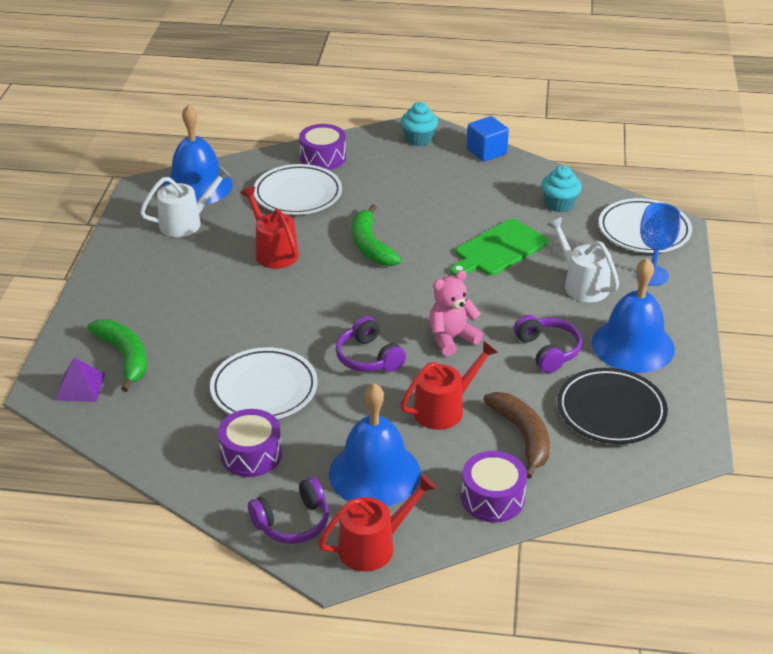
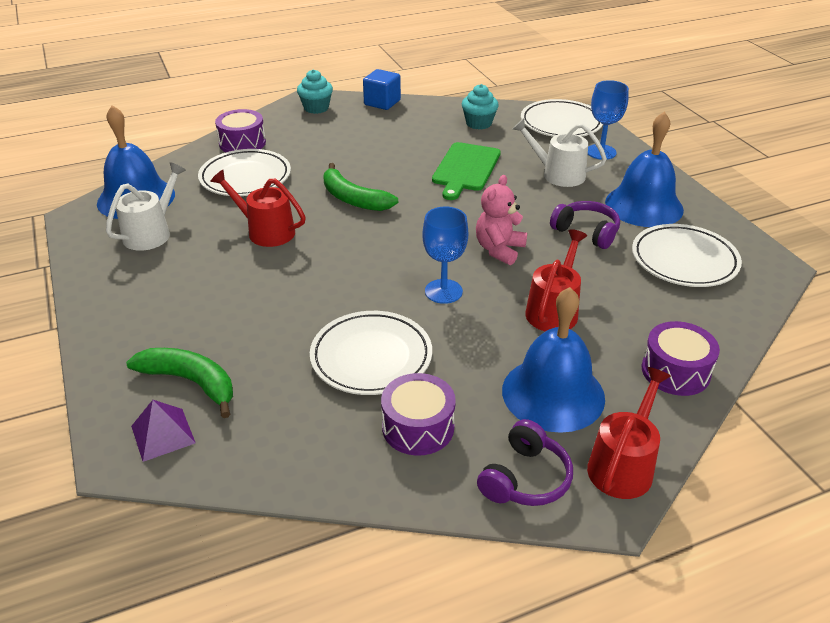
camera: 30 degrees left, 0 degrees up
(368, 357) = (443, 291): purple headphones -> blue goblet
(523, 436) = (642, 308): brown banana -> none
(611, 411) = (684, 260): black plate -> white plate

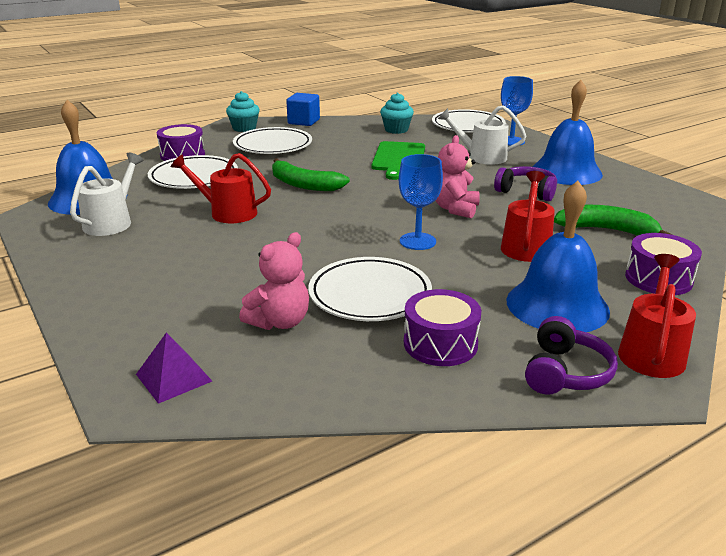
camera: 10 degrees left, 10 degrees down
(191, 382) = (191, 331): green banana -> green banana (607, 230)
(275, 381) = (280, 322): none -> pink teddy bear
(684, 260) = (621, 204): white plate -> white plate (273, 146)

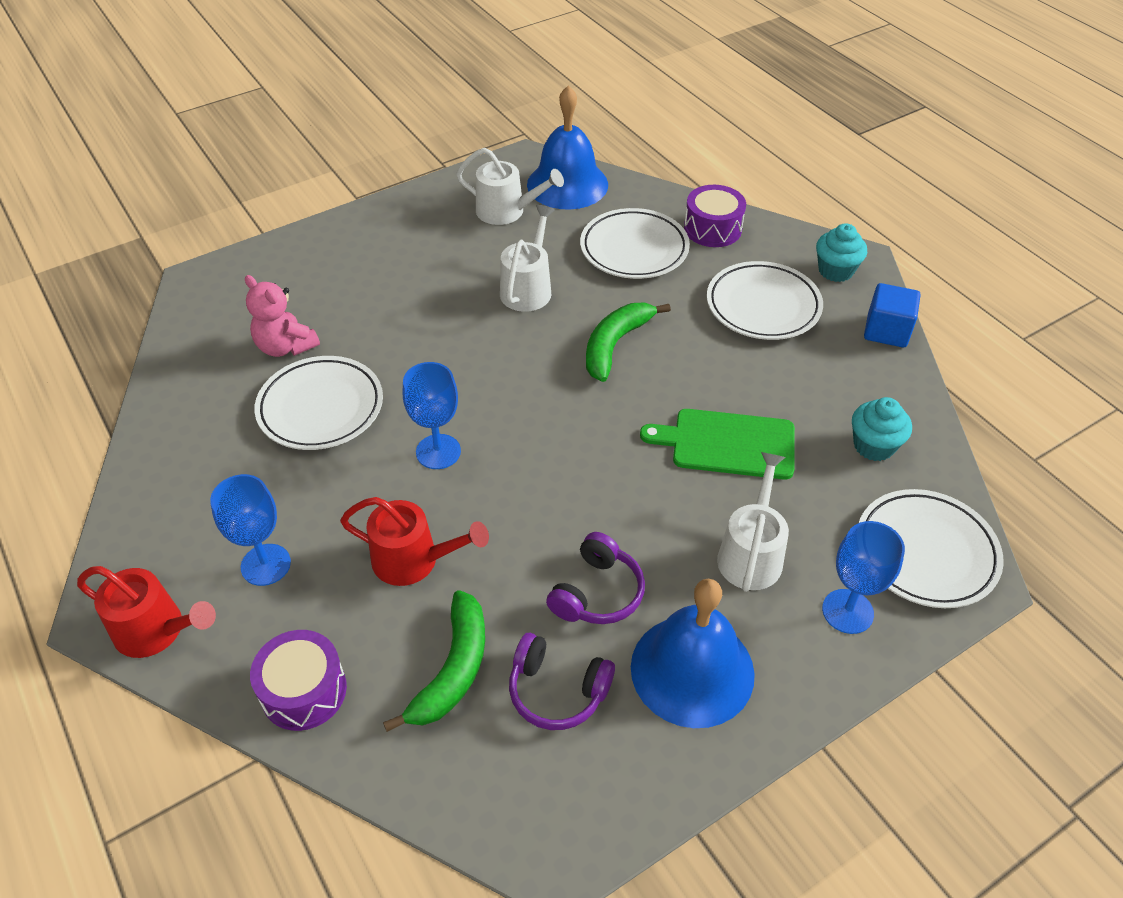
camera: 90 degrees right, 20 degrees up
(173, 377) = (220, 295): purple pyramid -> none
(227, 212) = (528, 288): red watering can -> white watering can
(440, 343) = (220, 457): purple drum -> none
(455, 209) = (533, 497): pink teddy bear -> none
(557, 305) = (266, 565): blue bell -> blue goblet
(565, 372) = (147, 546): purple headphones -> purple headphones (557, 690)

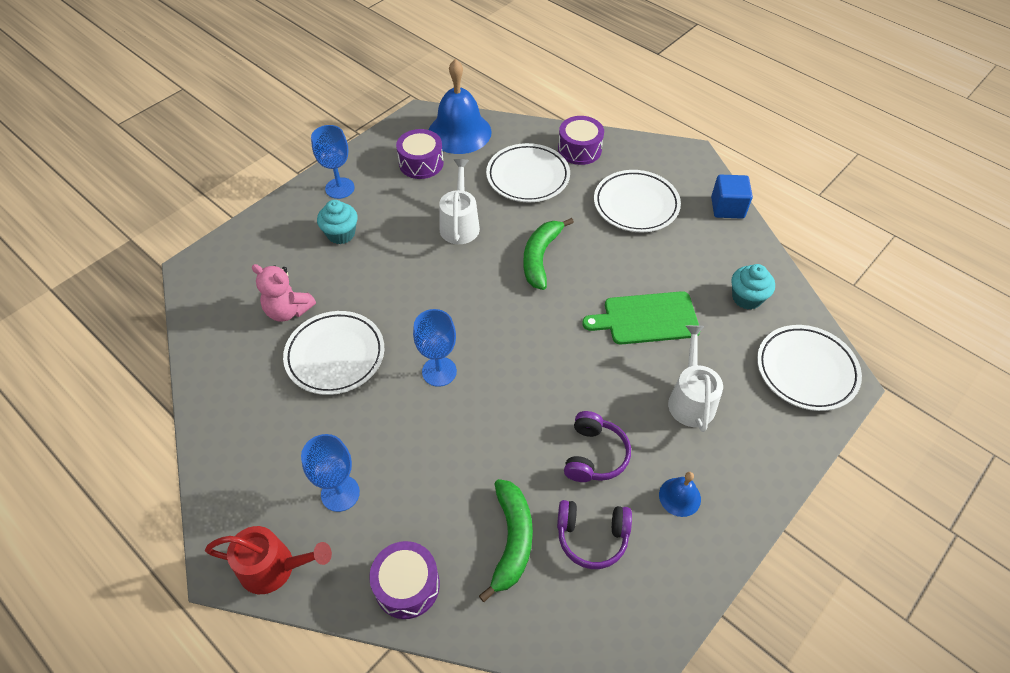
camera: 15 degrees left, 5 degrees up
(414, 560) = (452, 462): red watering can -> none
(507, 211) = (421, 163): white watering can -> purple drum
(692, 670) = (679, 497): blue bell -> blue bell, size x0.46
(835, 270) = (677, 167): turquoise cupcake -> turquoise cupcake (341, 234)
(847, 611) = (769, 426): blue goblet -> blue goblet (340, 188)

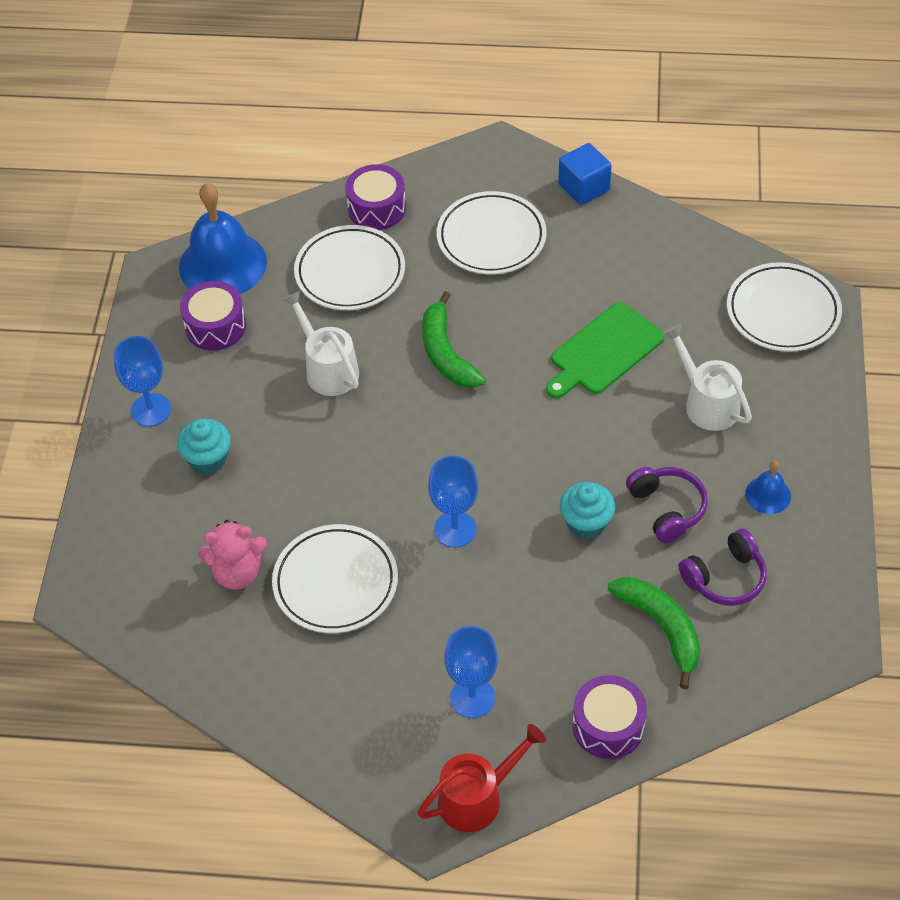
camera: 35 degrees left, 0 degrees up
(747, 298) = (677, 273): turquoise cupcake -> turquoise cupcake (586, 523)

